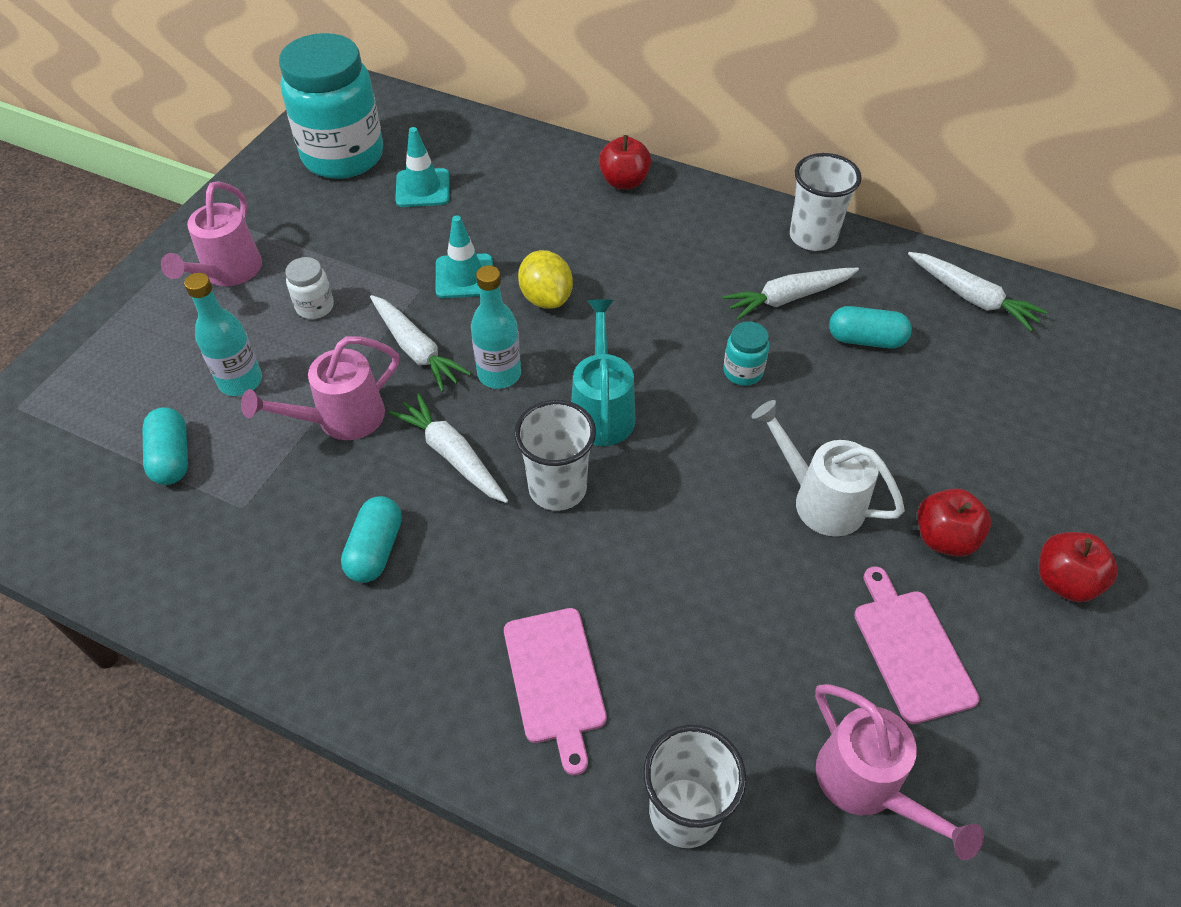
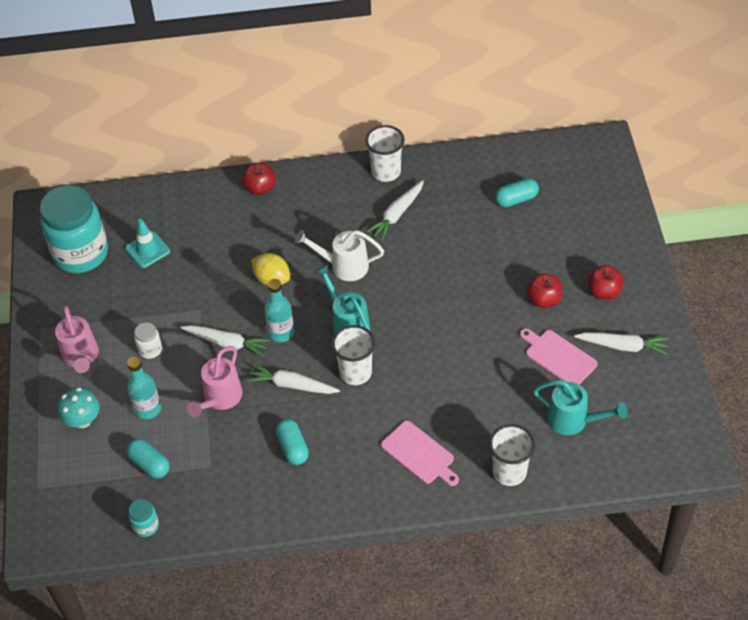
camera: 30 degrees left, 0 degrees up
(152, 351) = (82, 420): none -> turquoise mushroom
(464, 276) = (217, 290): turquoise traffic cone -> none
(743, 372) = (401, 267): turquoise jar -> turquoise jar (146, 526)
(819, 499) = (479, 312): white watering can -> white watering can (343, 266)
(865, 340) = (449, 218): turquoise capsule -> turquoise capsule (516, 199)
(867, 786) = (573, 420): pink watering can -> turquoise watering can
(971, 298) = (486, 168): white carrot -> white carrot (623, 346)

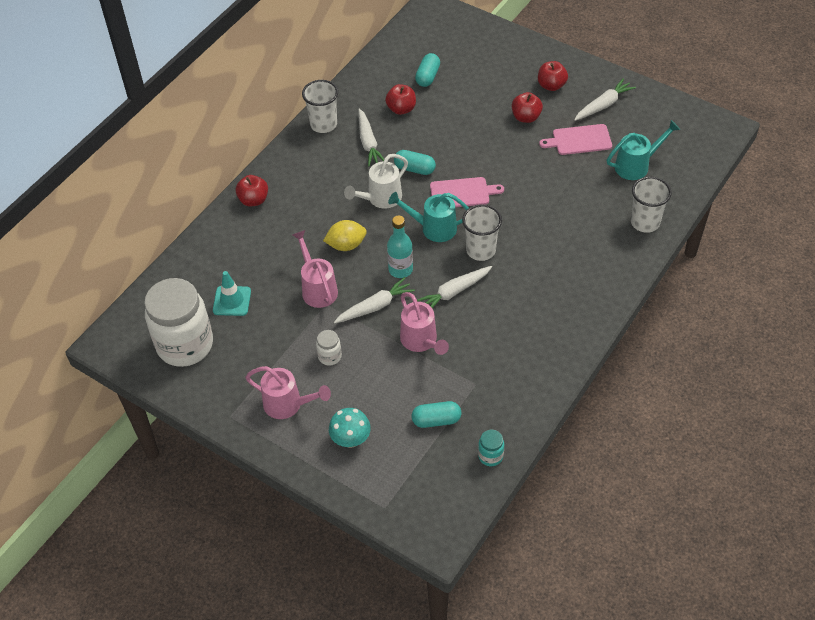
camera: 50 degrees left, 0 degrees up
(81, 253) = (185, 345): turquoise jar -> white jar
(148, 409) = (384, 391): turquoise bottle -> none
(210, 293) = (317, 288): none -> pink watering can
(293, 447) = (509, 325): turquoise capsule -> turquoise capsule (414, 169)
(419, 454) = (584, 259): pink cutting board -> pink cutting board (462, 193)
(458, 208) = (401, 109): none -> red apple

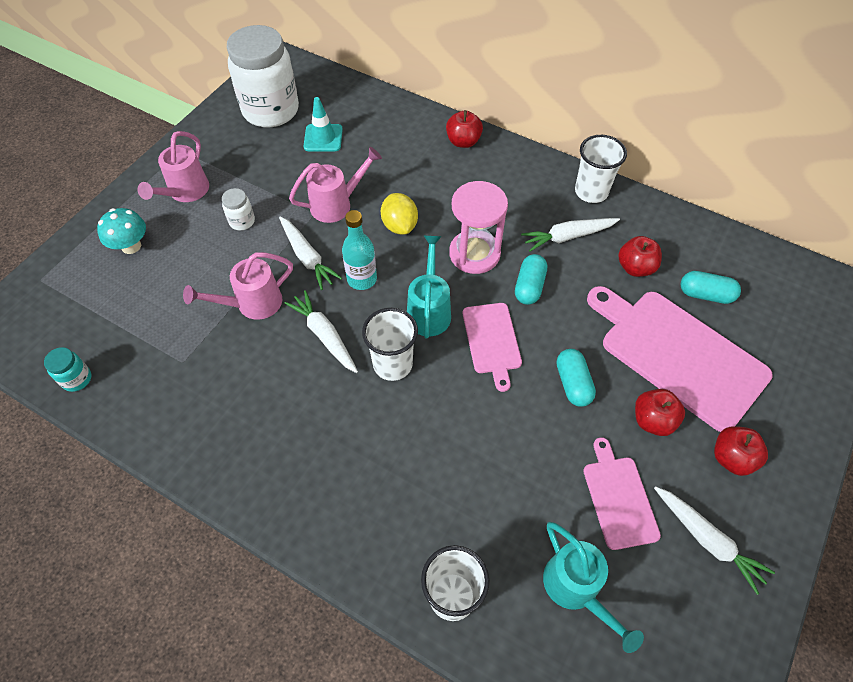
camera: 85 degrees right, 5 degrees up
(380, 199) = (474, 254): white watering can -> pink hourglass
(436, 420) = (139, 323): turquoise capsule -> turquoise capsule (573, 383)
(476, 98) = (678, 355): none -> pink cutting board

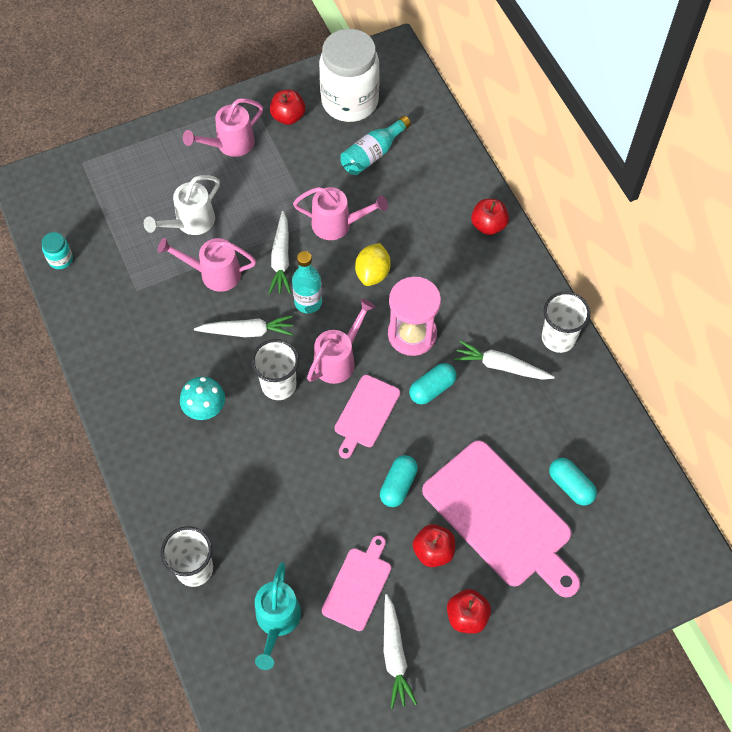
camera: 35 degrees right, 5 degrees up
(131, 246) = (161, 171): turquoise mushroom -> turquoise mushroom (205, 408)
(195, 274) = (190, 223): none -> white watering can
(242, 221) = (254, 197): white jar -> none
(323, 138) = (373, 154): turquoise traffic cone -> turquoise bottle
(324, 335) = (247, 331): white carrot -> white carrot turned 90 degrees clockwise
(429, 310) = (338, 359): turquoise watering can -> pink watering can
(635, 267) = (533, 427): red apple -> red apple (288, 116)
(678, 355) = (500, 517): pink cutting board -> pink cutting board turned 150 degrees clockwise

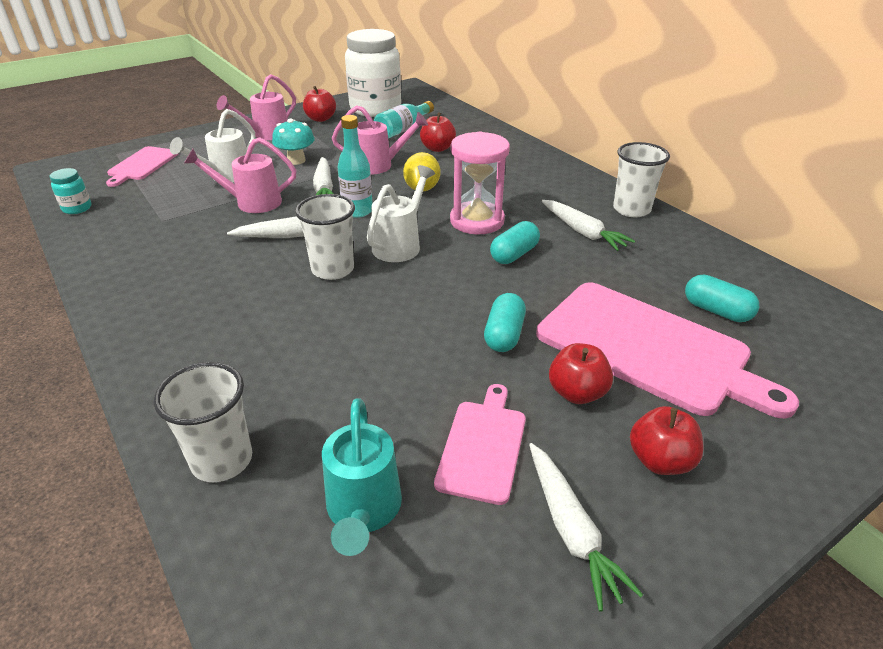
camera: 10 degrees left, 25 degrees down
(205, 408) = (241, 297): turquoise mushroom -> turquoise mushroom (296, 160)
(338, 359) = (400, 244): pink watering can -> white watering can
(366, 414) = (443, 280): pink cutting board -> pink cutting board (142, 165)
(488, 225) = (525, 155): red apple -> red apple (437, 148)
(501, 366) = (583, 232): white carrot -> white carrot turned 135 degrees counterclockwise

